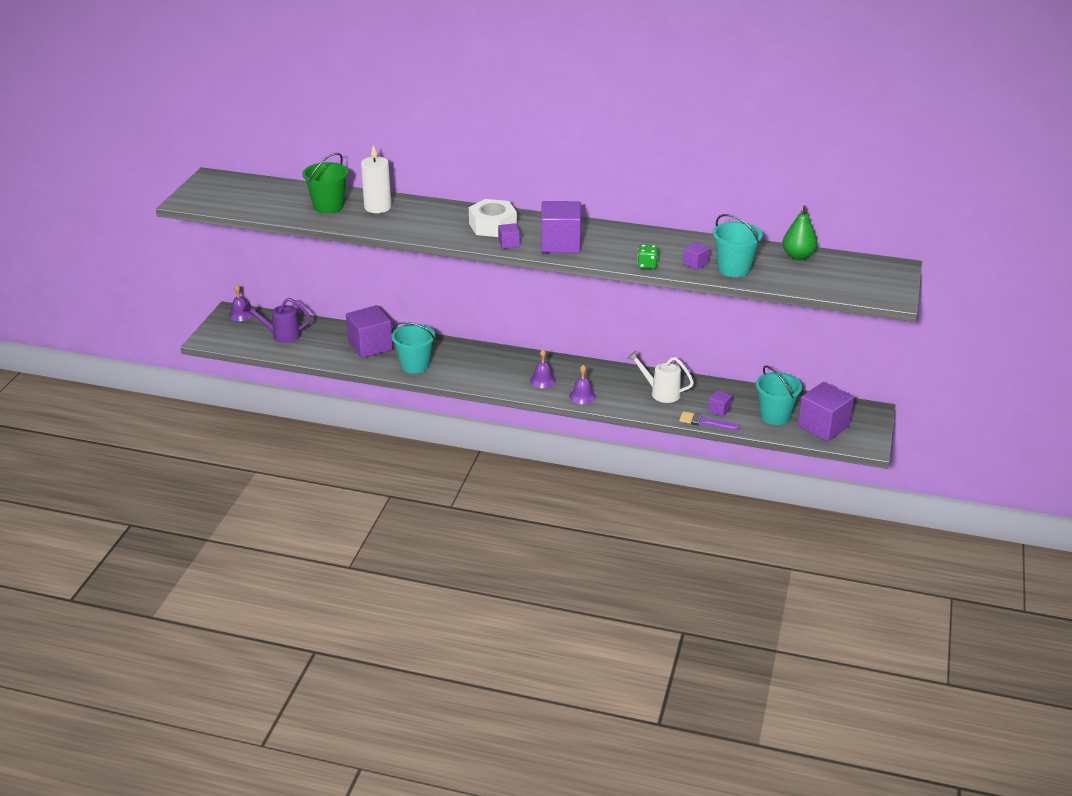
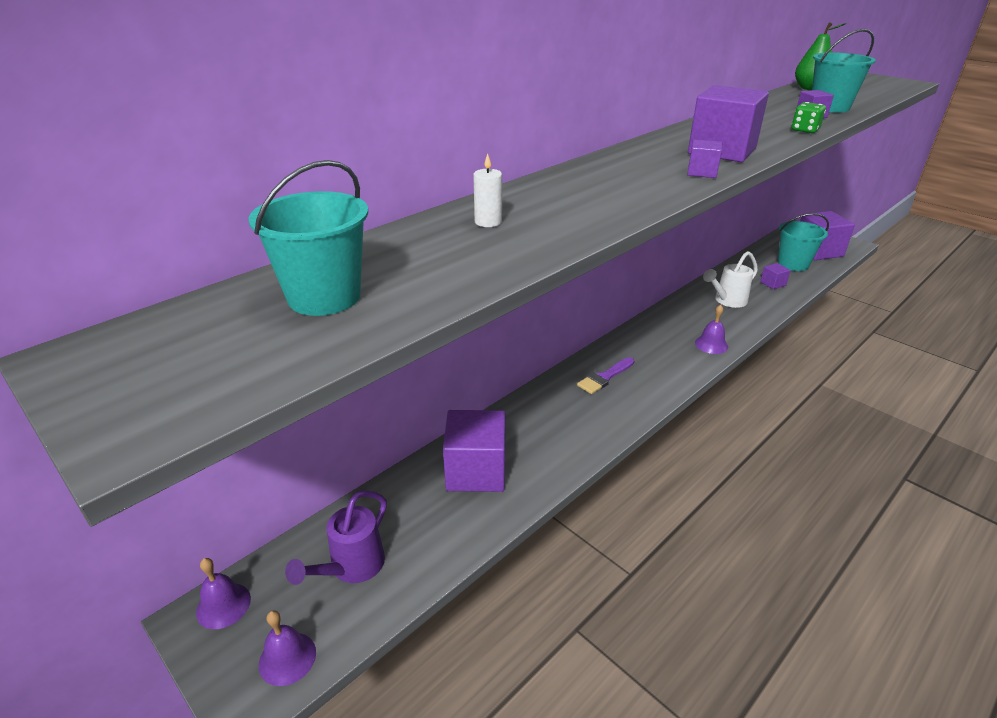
camera: 60 degrees left, 0 degrees up
(328, 206) = (430, 258): green bucket -> none
(378, 207) = (488, 222): white candle -> white candle, size x0.53
(415, 365) = (561, 444): turquoise bucket -> turquoise bucket (324, 297)
(492, 226) = (637, 170): white nut -> none
(542, 380) = (663, 358): purple bell -> purple bell (287, 658)
(705, 422) = (792, 296): purple brush -> purple brush (604, 377)

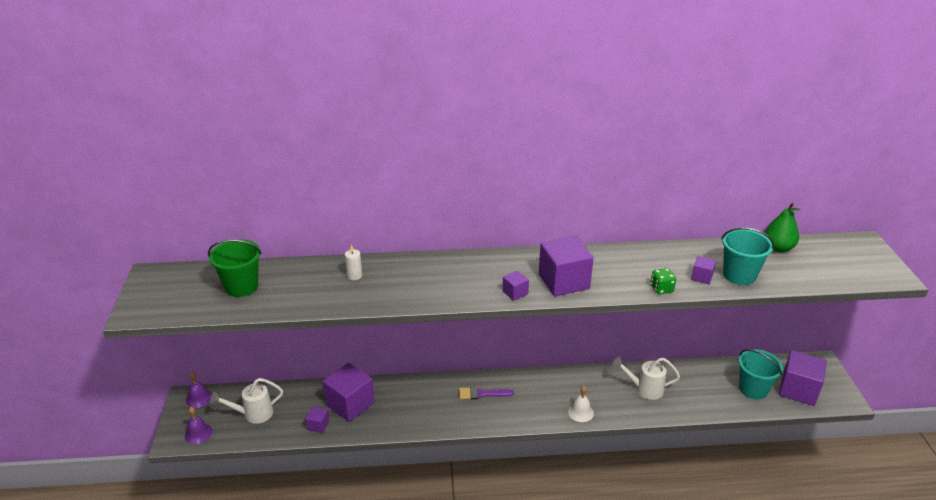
camera: 40 degrees right, 0 degrees up
(324, 297) = (241, 286): turquoise bucket -> green bucket
(352, 567) = (253, 414): purple watering can -> white watering can
(711, 344) = (580, 412): purple bell -> white bell
(773, 284) = (705, 395): purple cube -> purple cube (318, 425)

